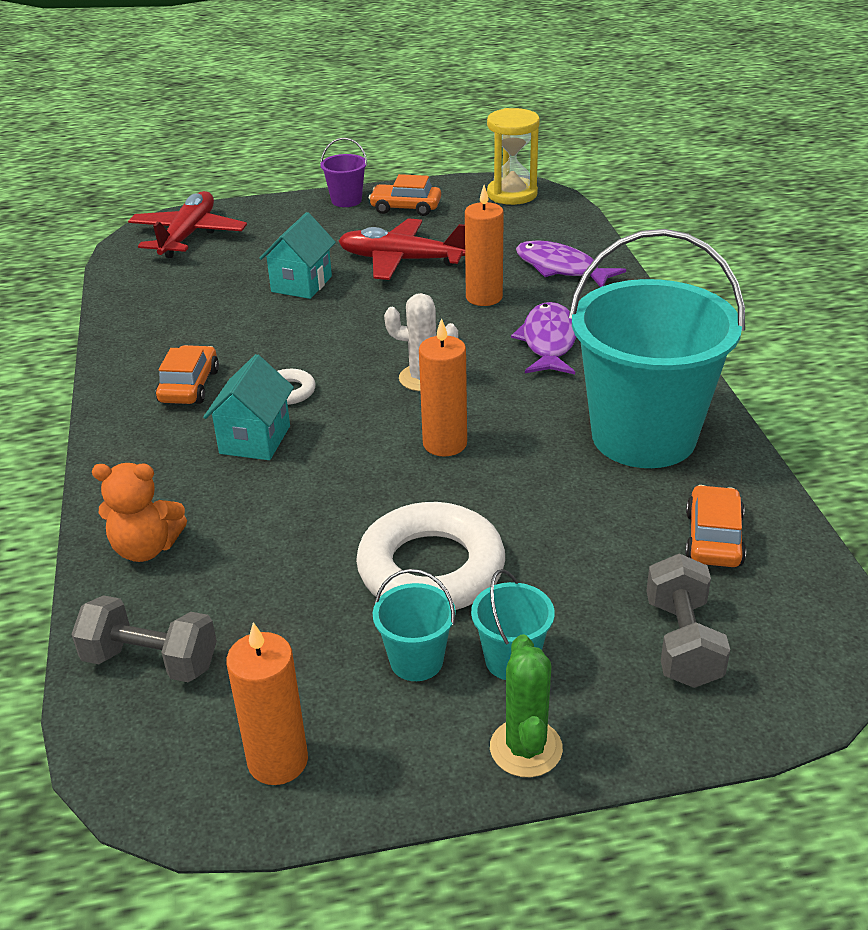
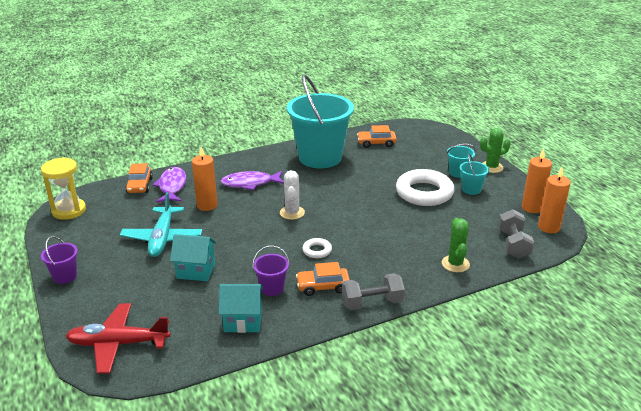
camera: 105 degrees left, 5 degrees down
(146, 548) = (455, 264): orange teddy bear -> green cactus
(218, 341) = (272, 288): none -> purple bucket
(255, 440) = (362, 252): turquoise house -> turquoise house (243, 321)
(401, 260) = (162, 238): red plane -> turquoise plane
(405, 208) = (83, 248): orange car -> orange car (139, 185)
(445, 444) = (343, 200): orange candle -> orange candle (548, 227)
(561, 268) = (172, 186): purple fish -> purple fish turned 150 degrees clockwise
(682, 642) = (430, 146): grey dumbbell -> grey dumbbell (372, 303)

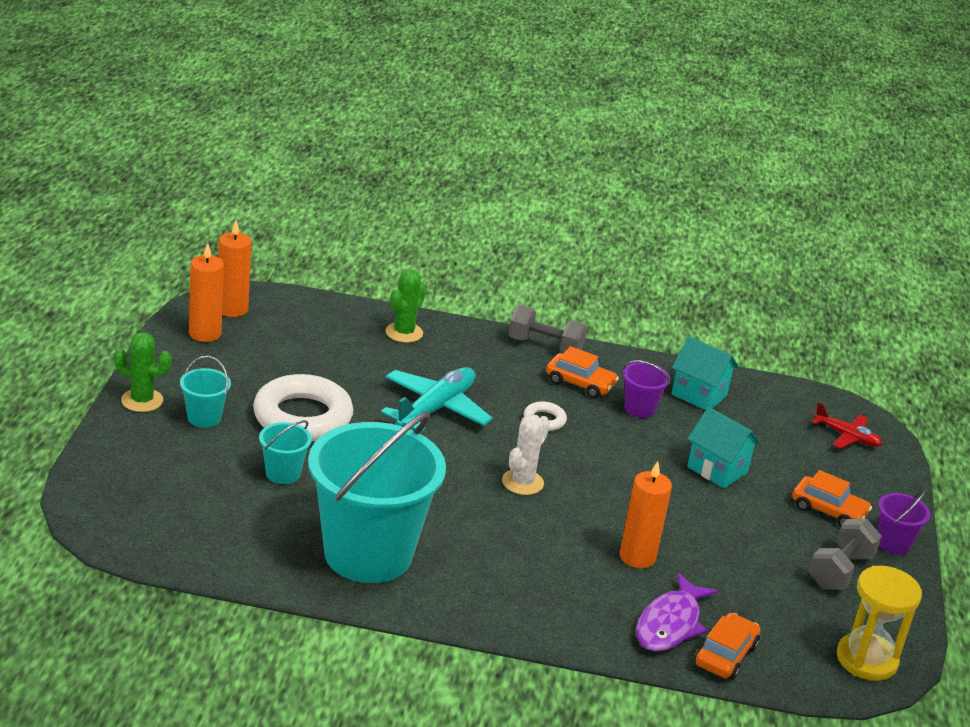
camera: 150 degrees left, 0 degrees up
(118, 344) = (847, 437): red plane -> red plane, size x0.59
(162, 238) = (737, 535): turquoise plane -> turquoise plane (435, 408)
(250, 183) = (537, 563): purple fish -> none
(376, 143) = (233, 532): orange car -> orange car (828, 511)
(471, 189) = (233, 389): turquoise bucket -> turquoise bucket (283, 473)
(513, 244) = (307, 316): grey dumbbell -> grey dumbbell (840, 571)

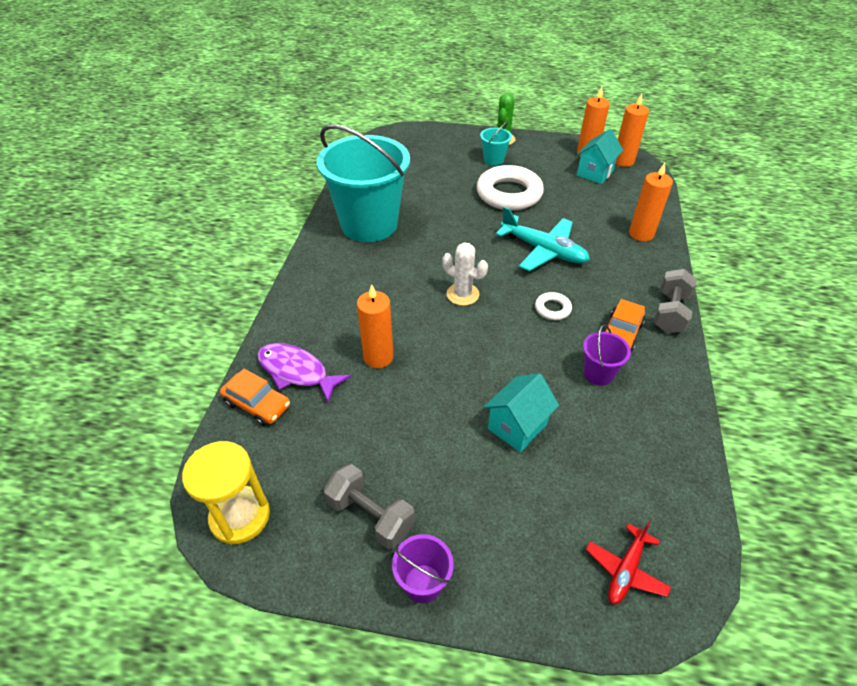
camera: 95 degrees right, 15 degrees up
(283, 473) = (445, 190): turquoise bucket -> none
(404, 333) = (641, 234): green cactus -> orange candle
(699, 395) = (645, 424): turquoise house -> turquoise house (595, 173)
(828, 511) = (471, 522): orange car -> none

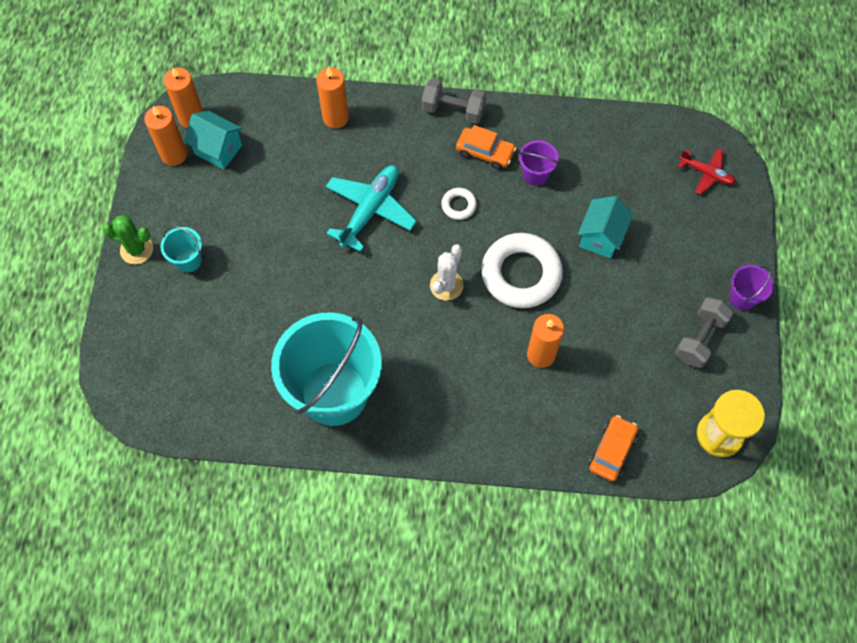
camera: 95 degrees left, 20 degrees up
(296, 371) = (569, 425): purple fish -> none
(509, 194) = (265, 242): white ring -> white ring (521, 274)
(517, 426) = (601, 237): turquoise house -> turquoise house turned 75 degrees clockwise

